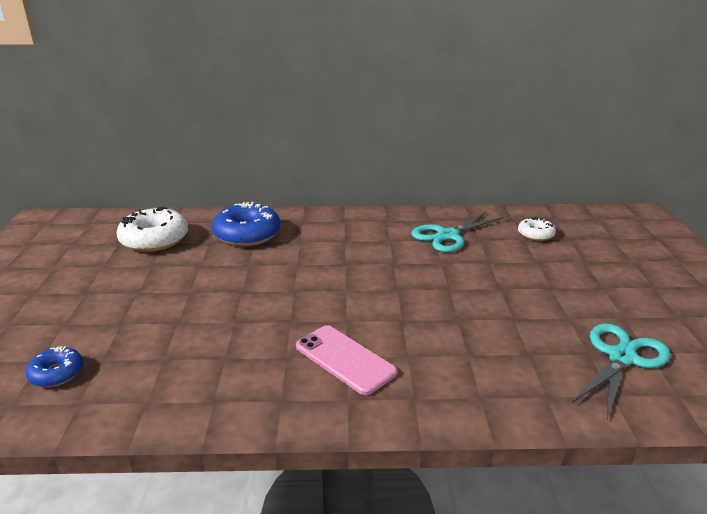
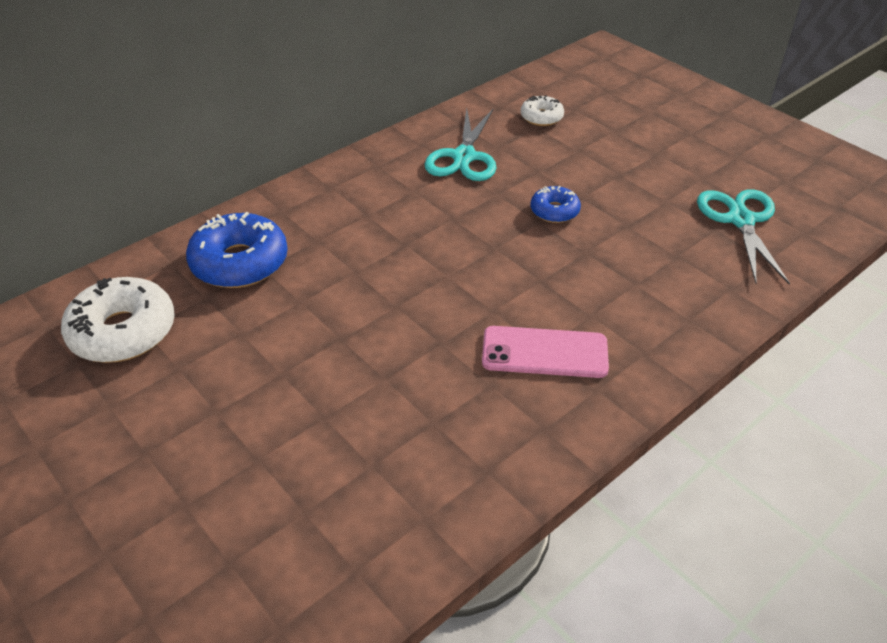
camera: 40 degrees left, 15 degrees up
(57, 373) = (276, 562): blue donut -> blue donut (554, 211)

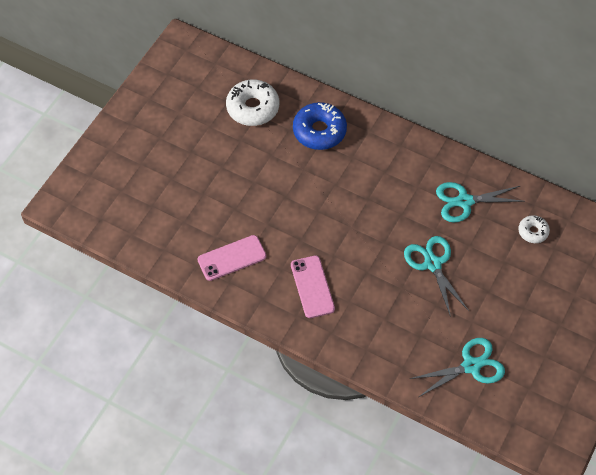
camera: 70 degrees right, 15 degrees up
(433, 452) = (232, 258): none -> pink phone
(554, 211) = (432, 264): blue donut -> turquoise scissors

